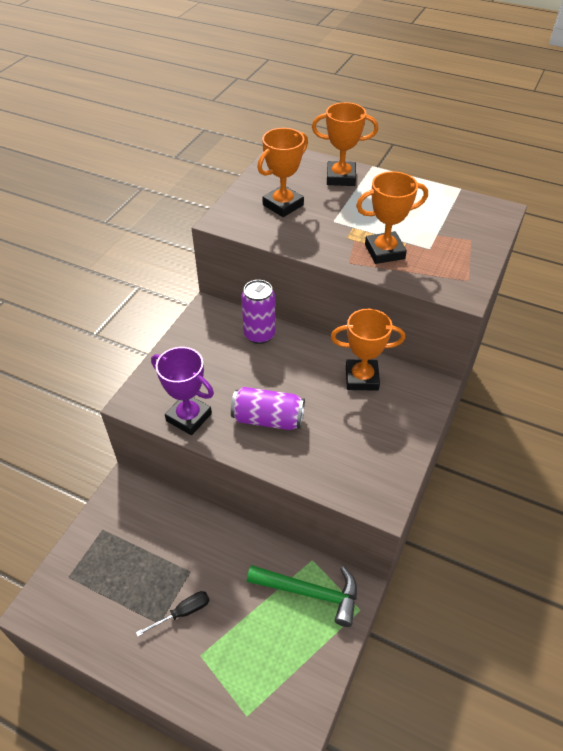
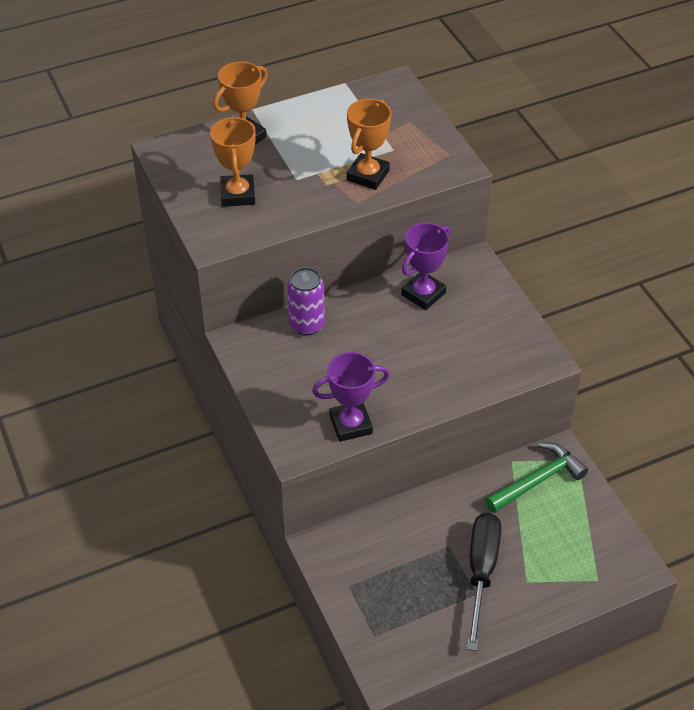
camera: 50 degrees left, 0 degrees up
(183, 612) = (481, 572): black screwdriver -> black screwdriver, size x1.98
(268, 419) = (405, 376): purple can -> none
(361, 378) = (423, 294): orange trophy -> purple trophy

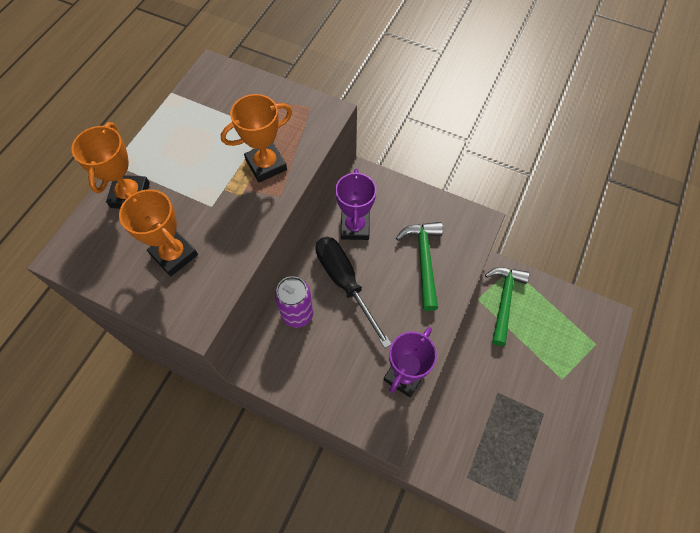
camera: 40 degrees left, 15 degrees up
(368, 175) = (266, 165): orange trophy -> orange trophy turned 75 degrees clockwise
(459, 356) = (423, 261): none -> green hammer
(481, 572) = (532, 395): black screwdriver -> black screwdriver (345, 283)

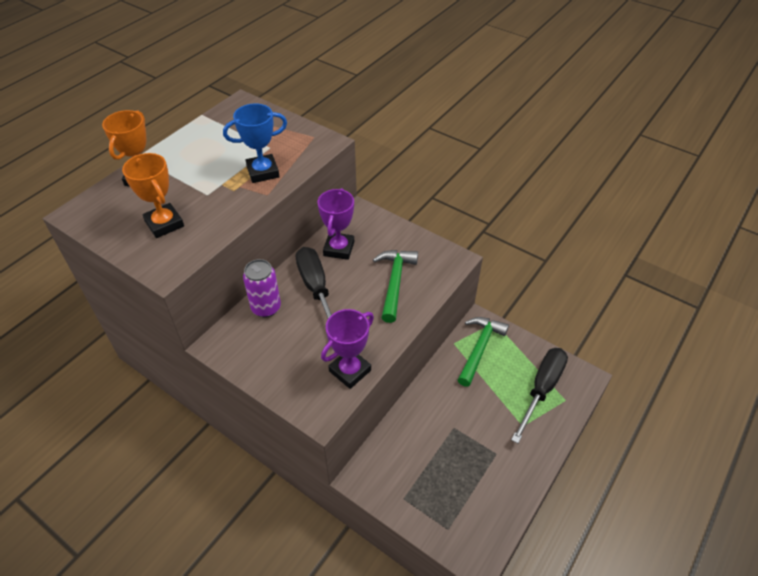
camera: 10 degrees right, 15 degrees down
(266, 165) = (263, 172): orange trophy -> blue trophy
(571, 336) = (541, 389): none -> black screwdriver

